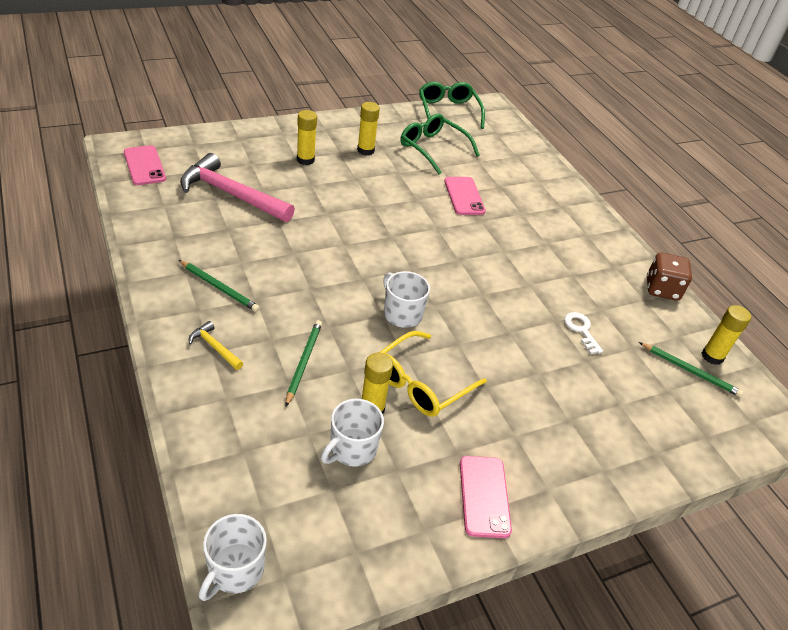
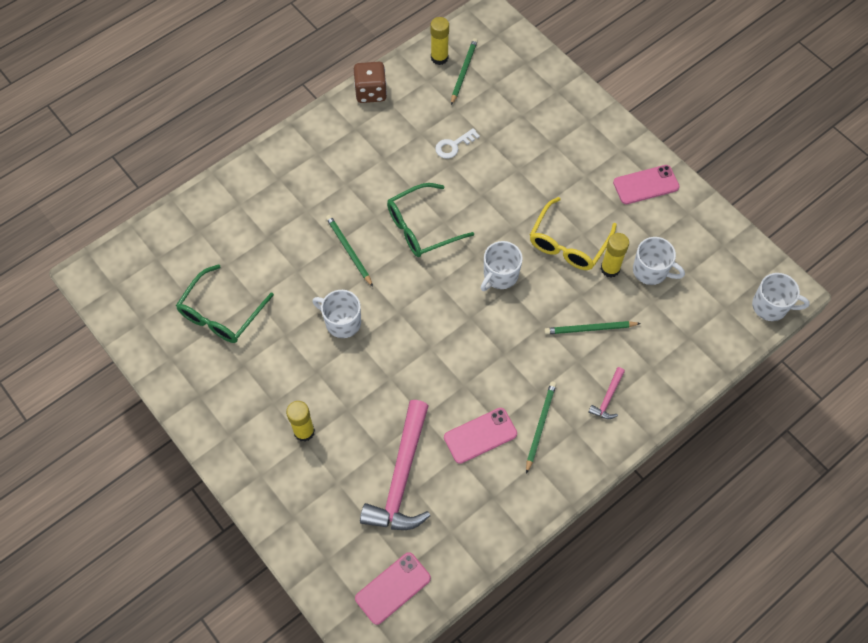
camera: 100 degrees left, 20 degrees up
(215, 347) = (608, 398): yellow hammer -> pink hammer
(365, 150) = (256, 378): yellow glue stick -> none
(396, 202) = (342, 322): none -> white mug
(421, 383) = (568, 243): yellow glasses -> yellow glasses turned 90 degrees clockwise
(448, 111) = (127, 317): green glasses -> green glasses (422, 227)
(464, 196) = (301, 265): pink phone -> pink phone (480, 435)
(469, 225) = (349, 250): none -> green pencil

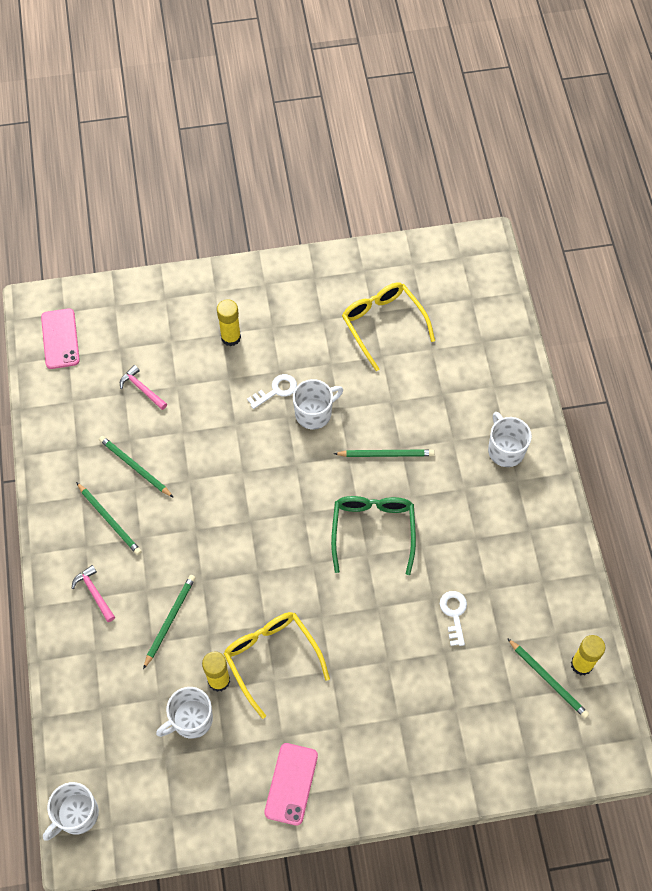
camera: 120 degrees right, 0 degrees up
(221, 313) = (383, 324): green glasses -> yellow glasses
(337, 363) = (276, 390): none -> white key
(371, 92) = (569, 568): brown dice -> none
(401, 477) = (142, 389): pink hammer -> pink hammer, size x0.44
(480, 435) = (135, 467): pink phone -> green pencil
(500, 275) = (276, 572): white mug -> white mug (505, 450)

